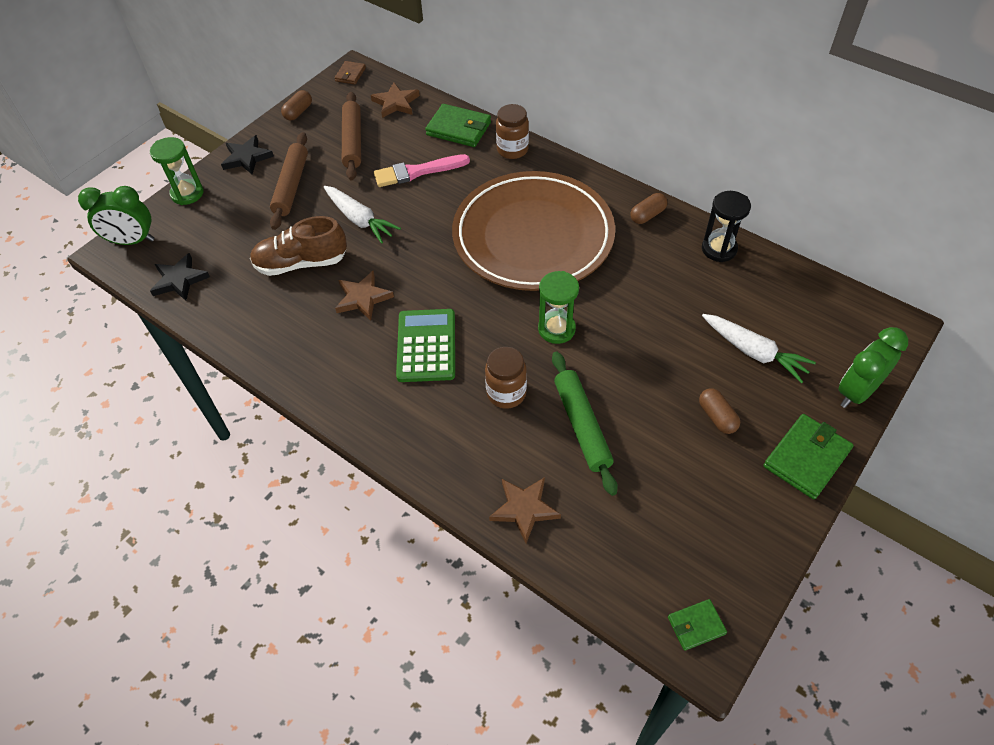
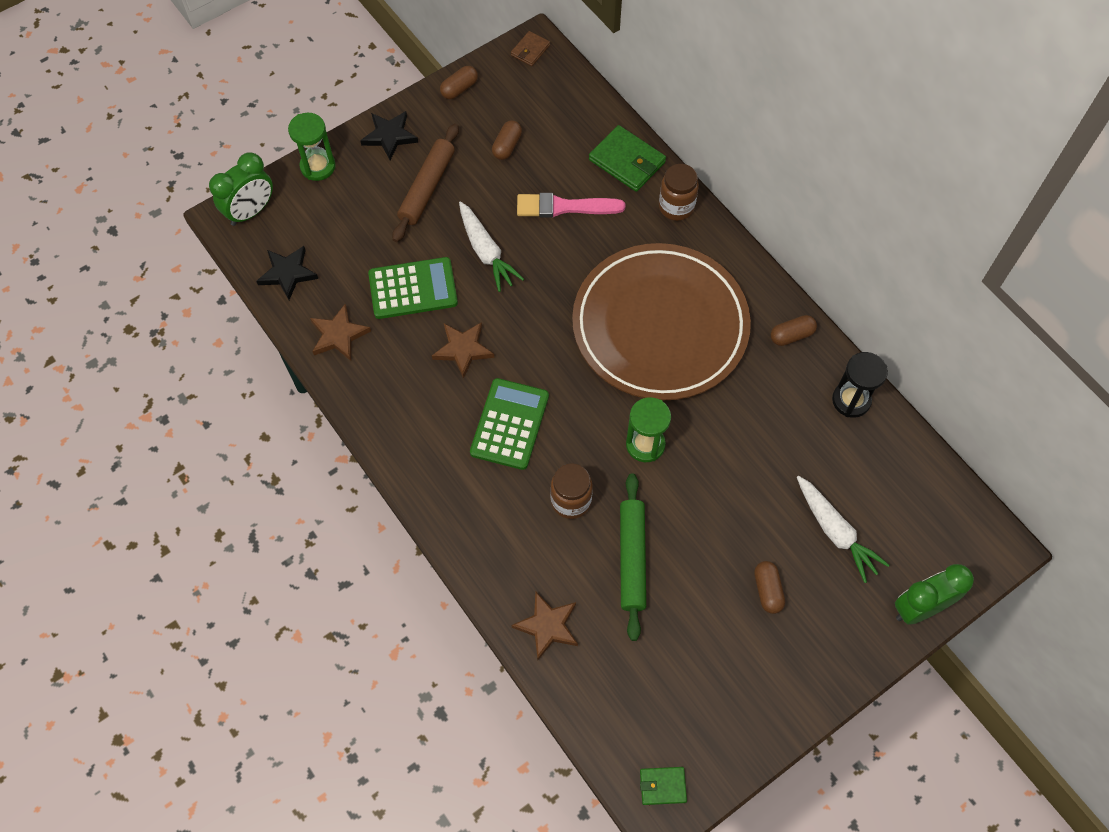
camera: 15 degrees right, 10 degrees up
(132, 241) = (251, 212): green clock -> green clock turned 60 degrees counterclockwise
(301, 263) = (413, 289): brown shoe -> green calculator
(352, 141) = (507, 146): brown rolling pin -> brown capsule
(396, 103) = (569, 105): brown star -> brown star (338, 335)
(806, 458) = (836, 661): green wallet -> none

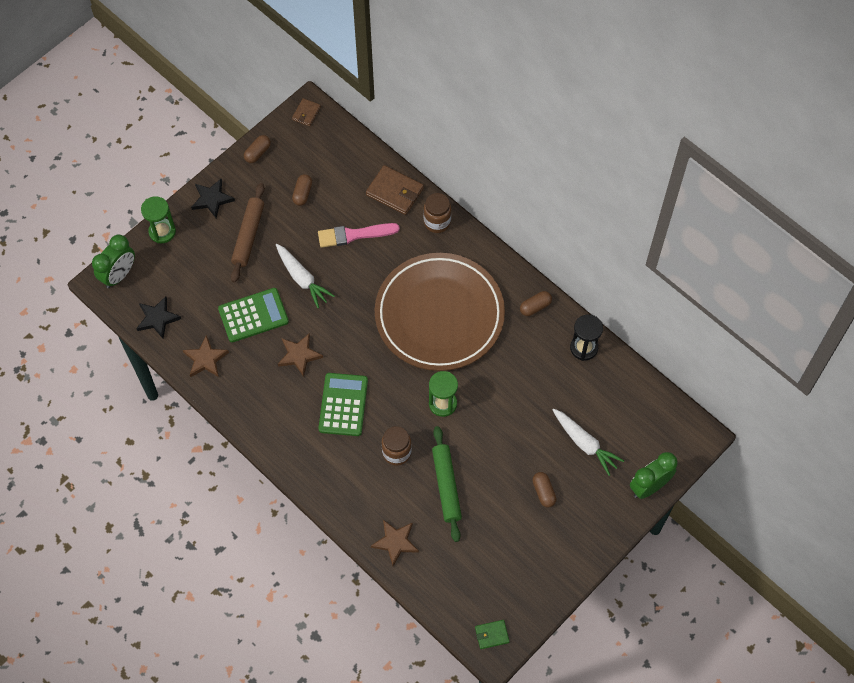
camera: 10 degrees left, 0 degrees up
(627, 161) = (394, 192): green wallet -> brown wallet

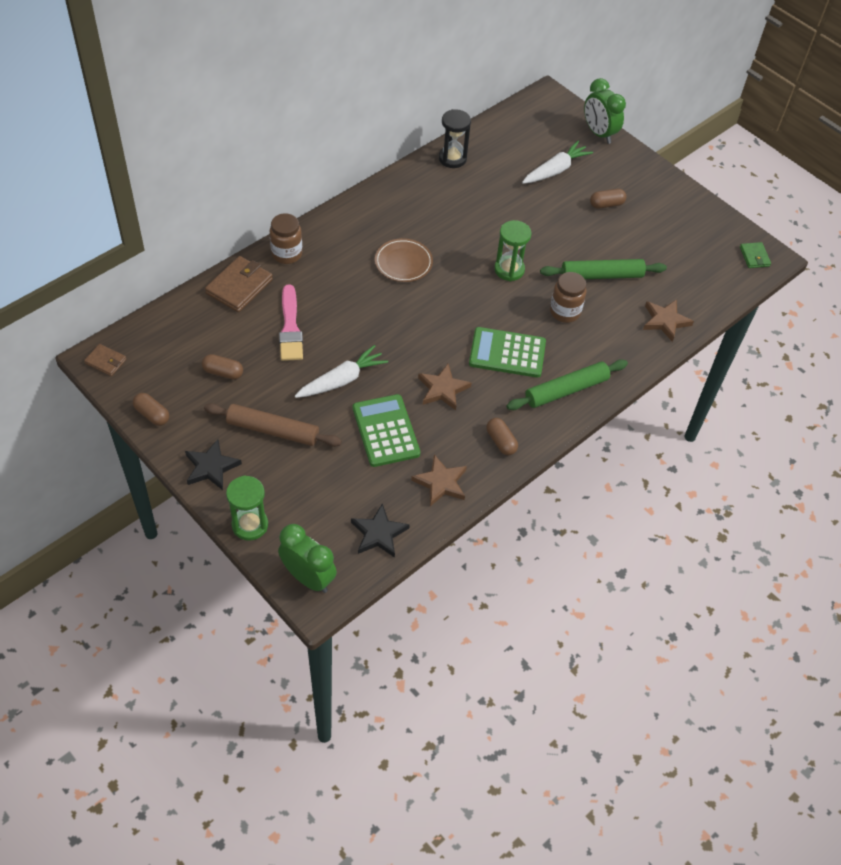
camera: 90 degrees left, 10 degrees down
(306, 454) = (566, 390): none -> green rolling pin
(439, 315) = (403, 263): brown plate -> brown plate, size x0.41
(535, 307) = (402, 188): brown capsule -> brown capsule (501, 442)

